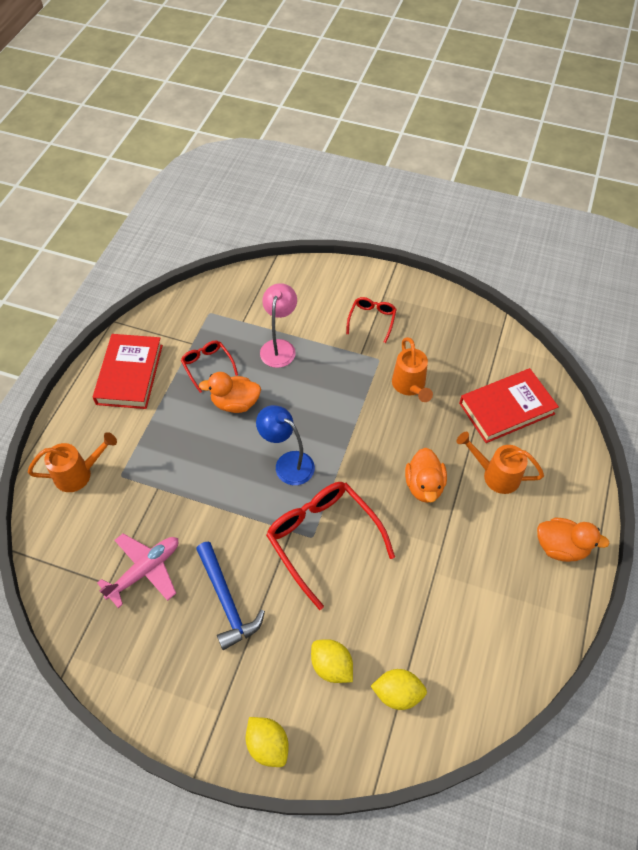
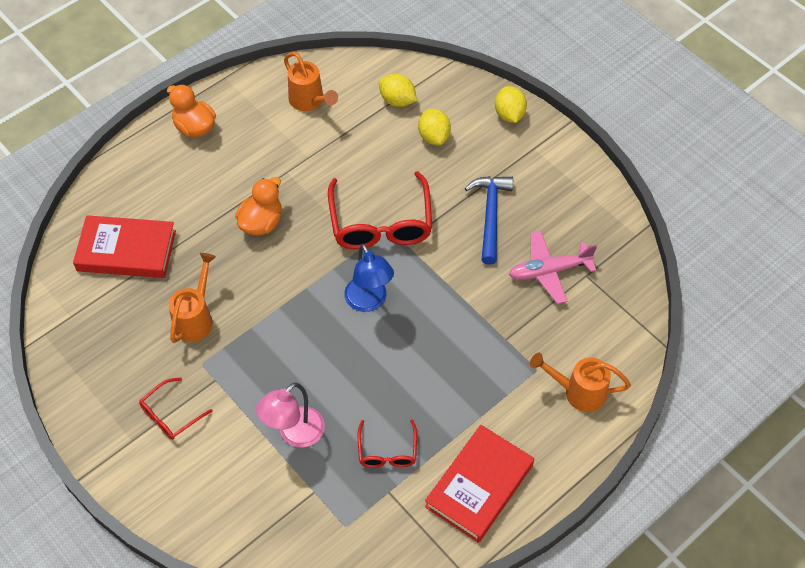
camera: 150 degrees left, 0 degrees up
(235, 403) = (382, 390): orange duck -> none
(496, 475) = (193, 201): orange watering can -> orange watering can (309, 101)

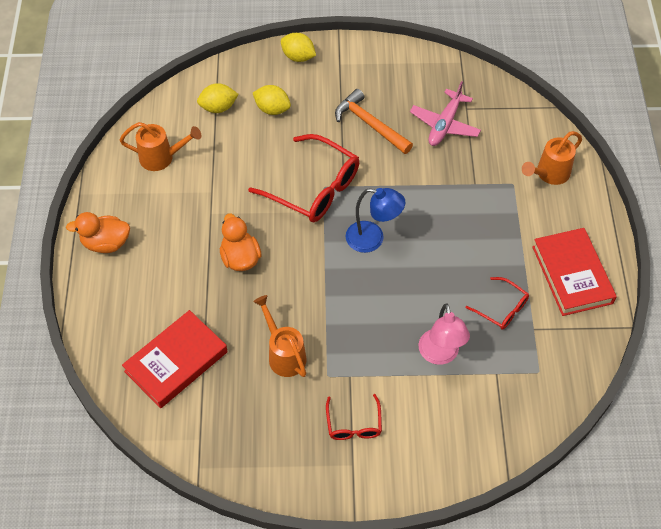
camera: 50 degrees left, 0 degrees up
(490, 215) = (370, 124): blue hammer -> orange hammer

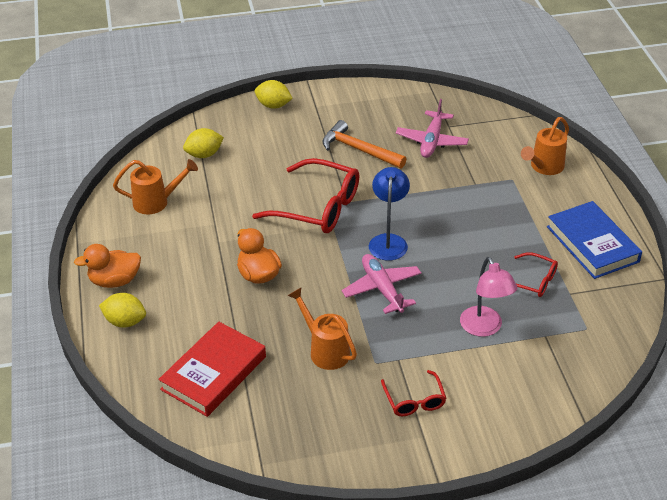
camera: 10 degrees left, 15 degrees down
(272, 109) = (259, 149): yellow lemon -> yellow lemon (125, 321)
(353, 293) = (382, 289): none -> pink plane
(373, 239) = (388, 241): blue lamp -> blue lamp turned 90 degrees counterclockwise
(572, 275) = (592, 244): red book -> blue book

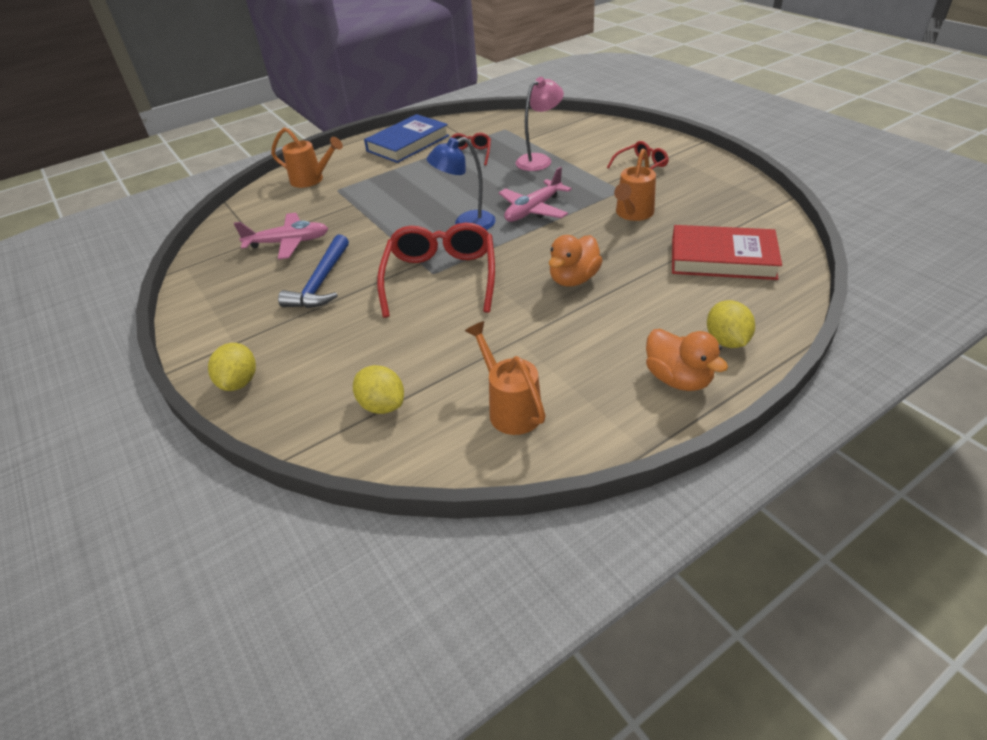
camera: 110 degrees left, 0 degrees up
(359, 149) = (321, 282): orange hammer -> blue hammer

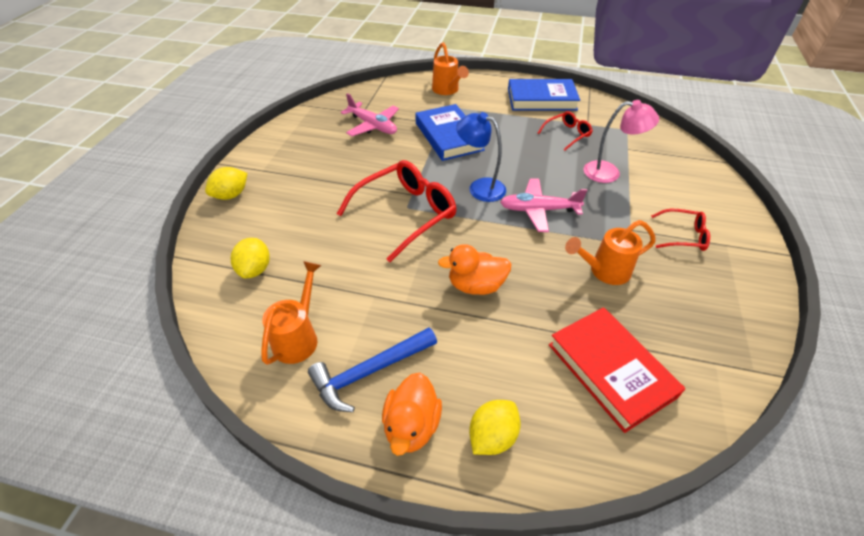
camera: 45 degrees right, 5 degrees up
(321, 282) = (347, 165): blue hammer -> blue hammer (369, 372)
(377, 209) = (449, 136): none -> blue book

